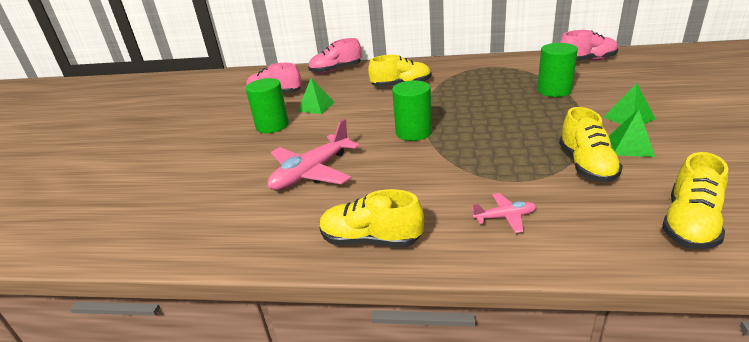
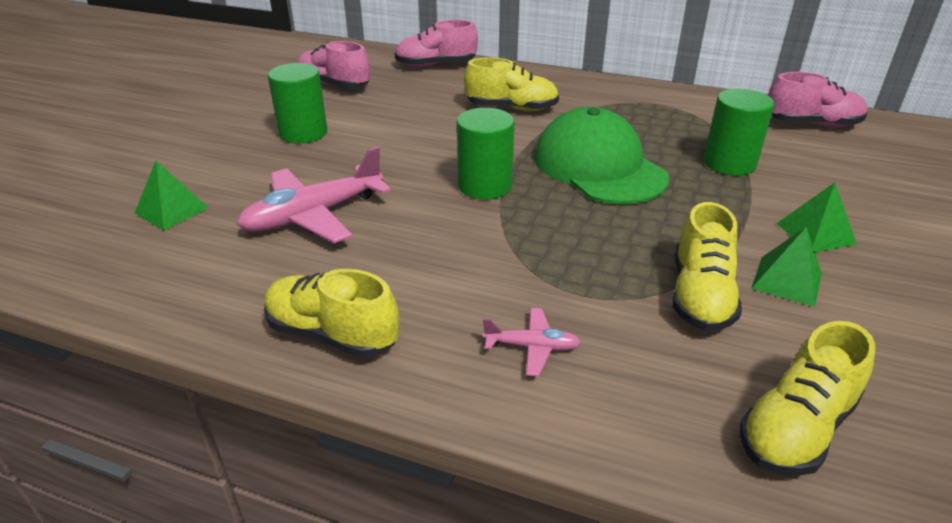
camera: 10 degrees right, 5 degrees up
(316, 106) = (376, 116): green pyramid -> green pyramid (172, 210)
(478, 107) = (599, 167): none -> green cap

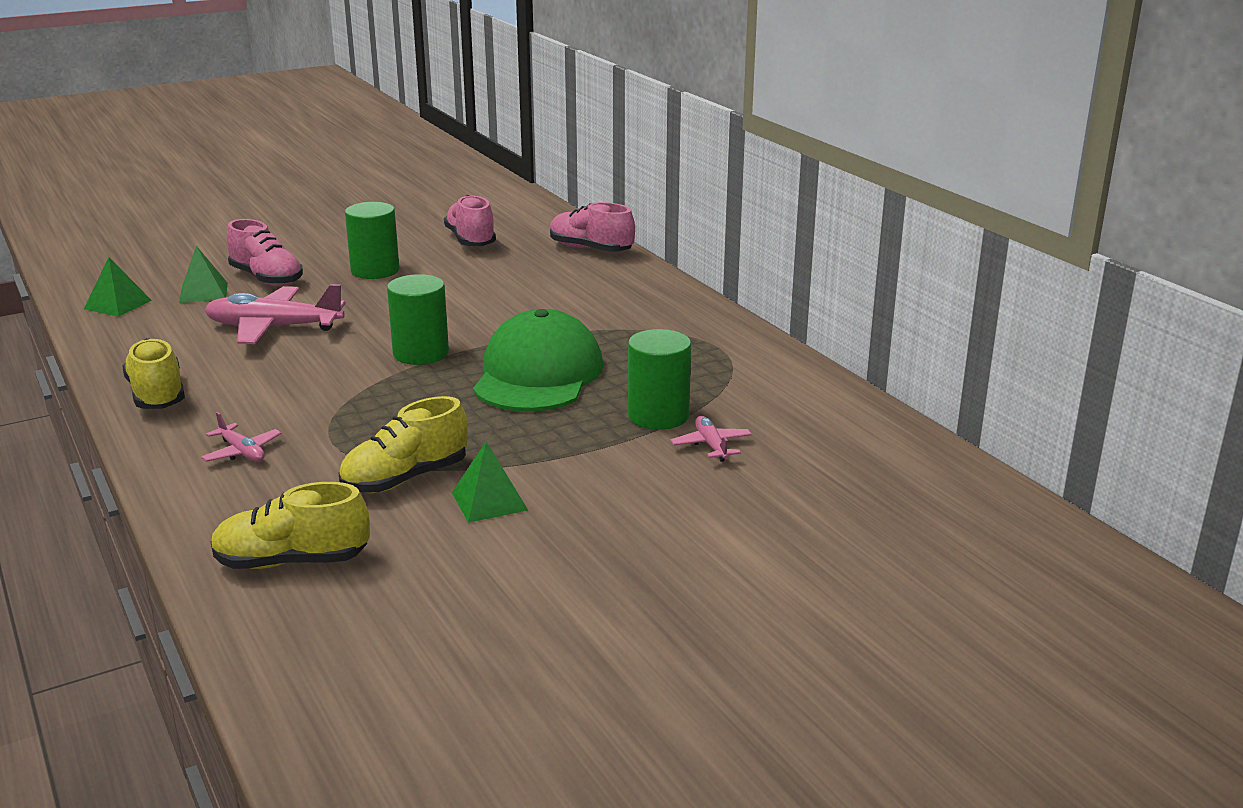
camera: 40 degrees right, 10 degrees down
(511, 108) = (573, 306): yellow shoe -> none
(799, 170) = (711, 445): none -> pink plane
(811, 124) = (835, 420): pink shoe -> pink shoe (266, 279)
(816, 233) = (595, 488): green pyramid -> green pyramid (118, 304)

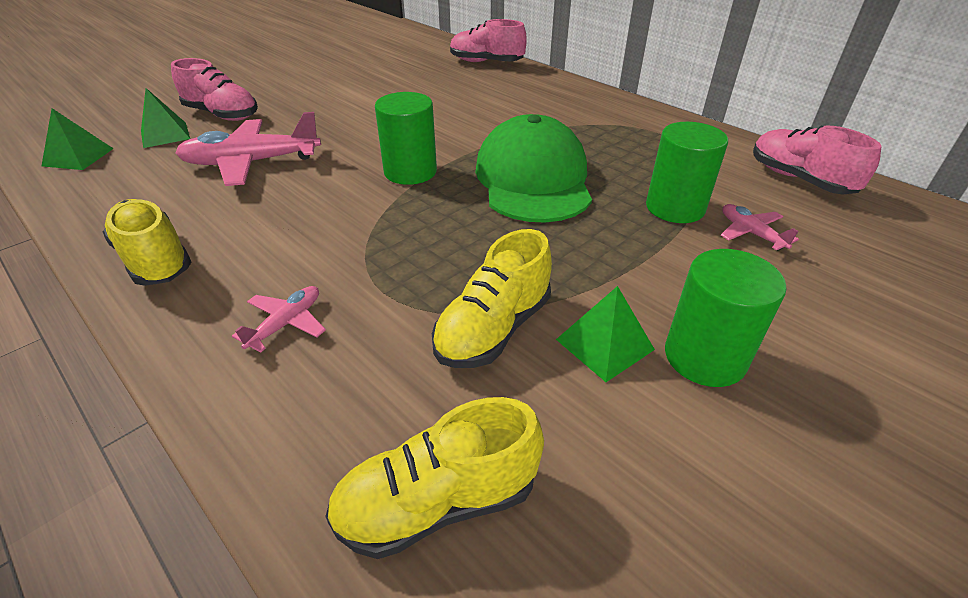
camera: 15 degrees left, 15 degrees up
(242, 452) = (286, 323): pink plane -> pink plane turned 90 degrees counterclockwise
(375, 270) = (319, 97): green cylinder -> green cylinder (704, 357)
(471, 241) = (385, 64): pink shoe -> pink shoe (799, 179)

